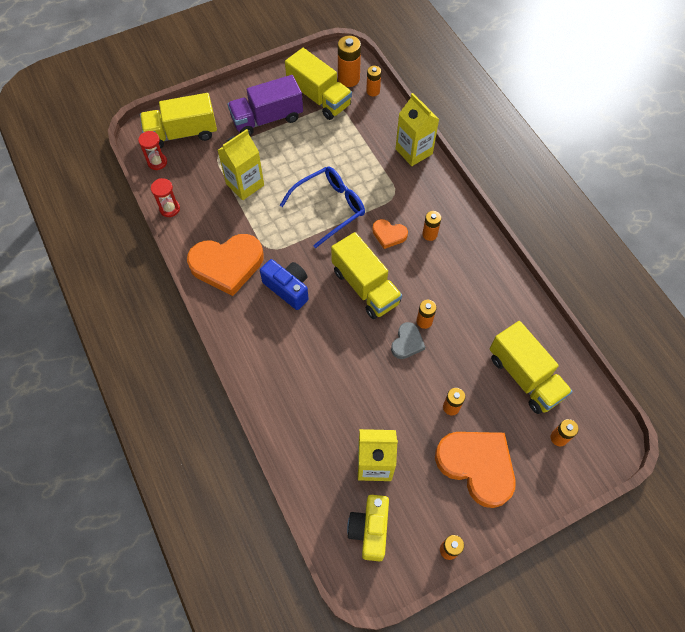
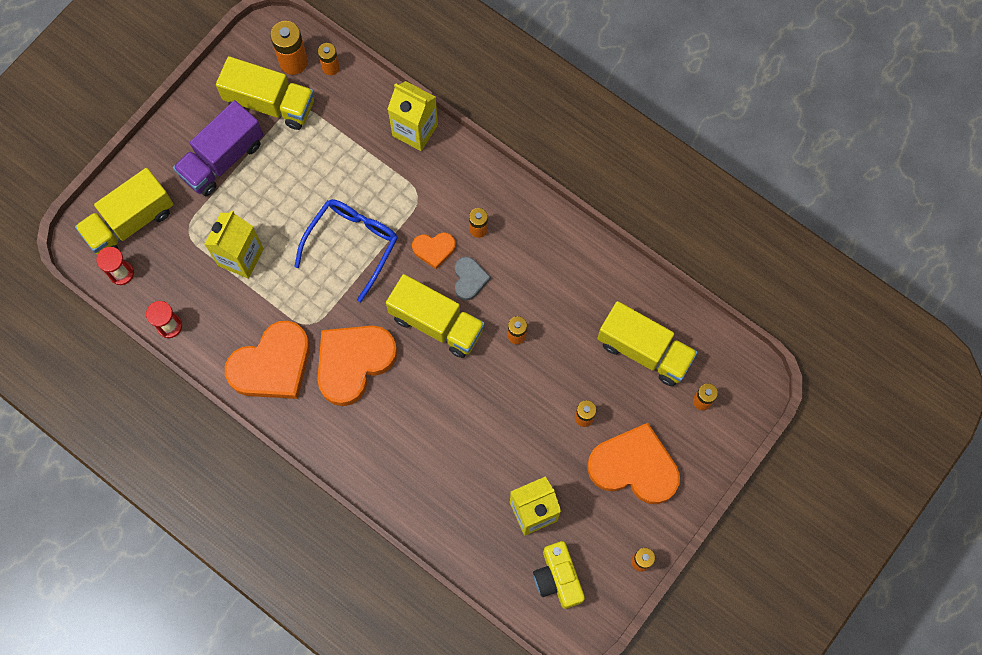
camera: 25 degrees left, 10 degrees up
(288, 288) = (353, 363): blue camera -> orange heart
(407, 342) = (509, 367): grey heart -> grey heart (469, 279)

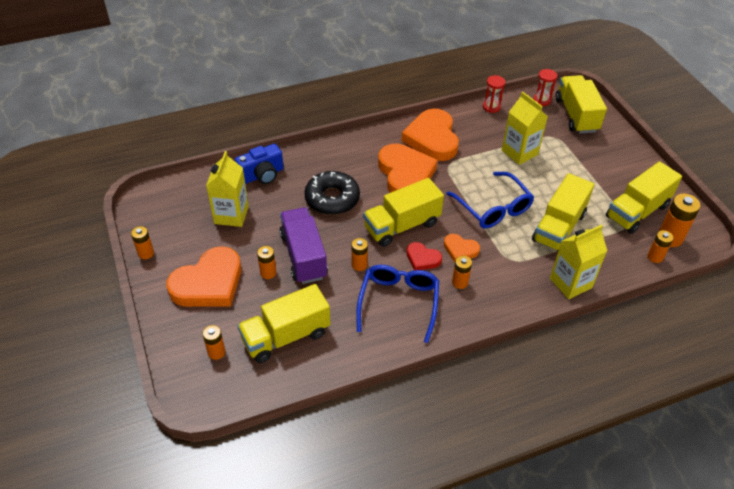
camera: 120 degrees right, 25 degrees down
(222, 159) = (602, 171): purple truck -> purple truck (303, 256)
(342, 169) = (558, 227): none -> yellow truck
(434, 249) = (460, 249): orange heart -> orange heart turned 90 degrees counterclockwise
(442, 419) = (332, 199): none -> black donut
(453, 522) = (262, 175): none -> blue camera
(469, 279) = (422, 258): grey heart -> red heart
(539, 272) = (398, 302): none -> blue glasses
(558, 578) = (179, 207): yellow camera -> none

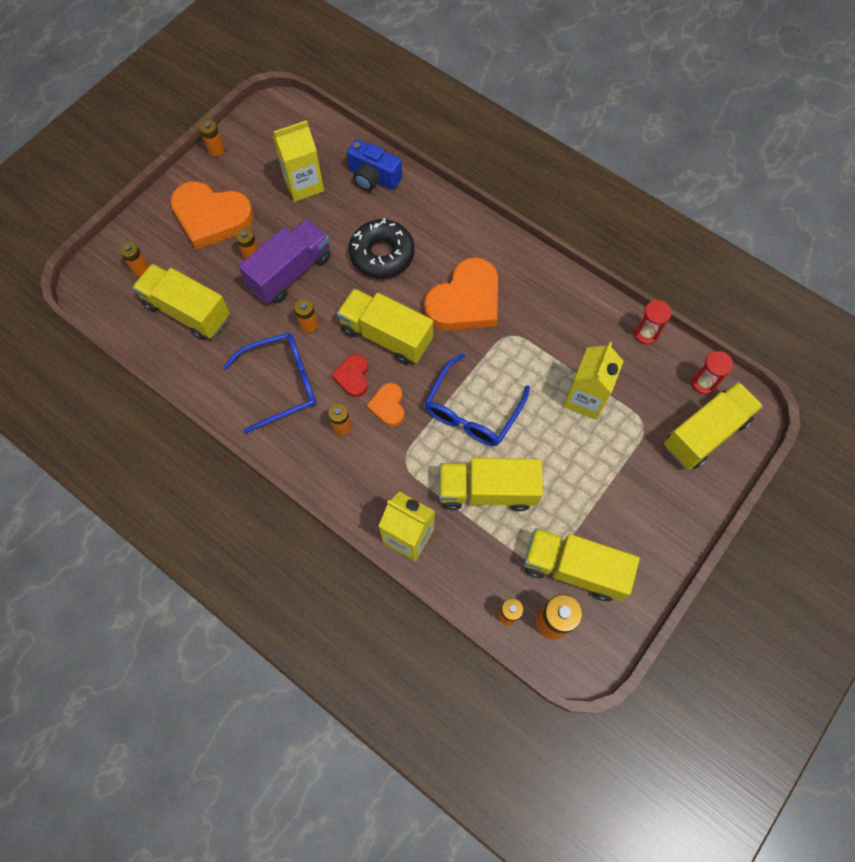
camera: 60 degrees right, 20 degrees up
(432, 138) = (542, 299): orange heart -> none

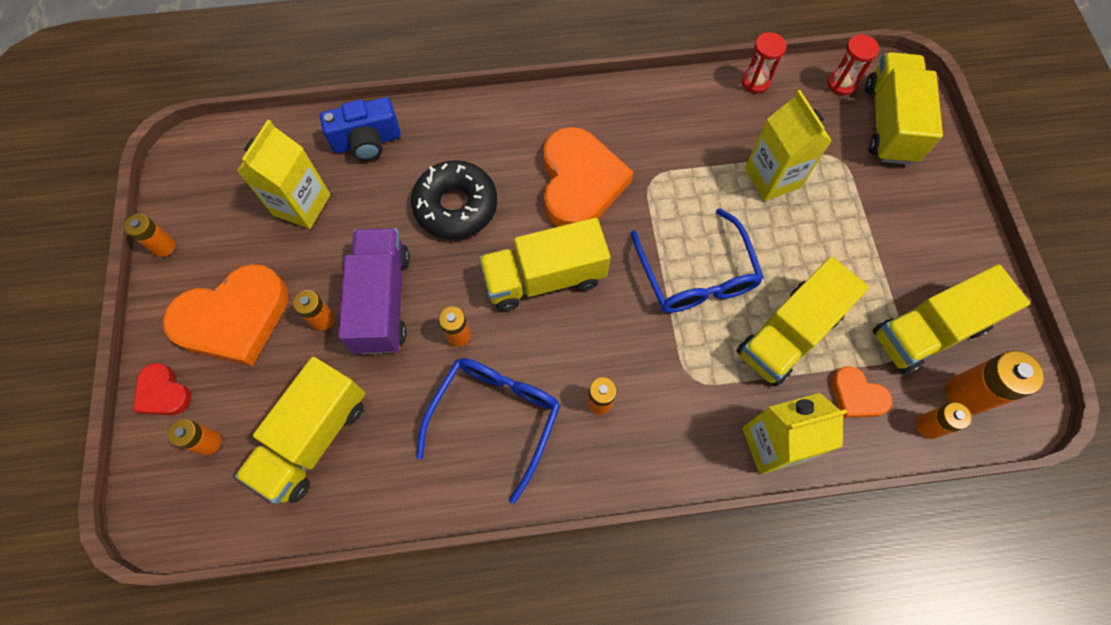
camera: 45 degrees left, 0 degrees up
(188, 311) = (313, 438): yellow truck -> yellow truck turned 45 degrees counterclockwise
(353, 377) = (556, 345): red heart -> red heart (163, 393)
(388, 406) = (619, 341): orange heart -> orange heart (857, 395)

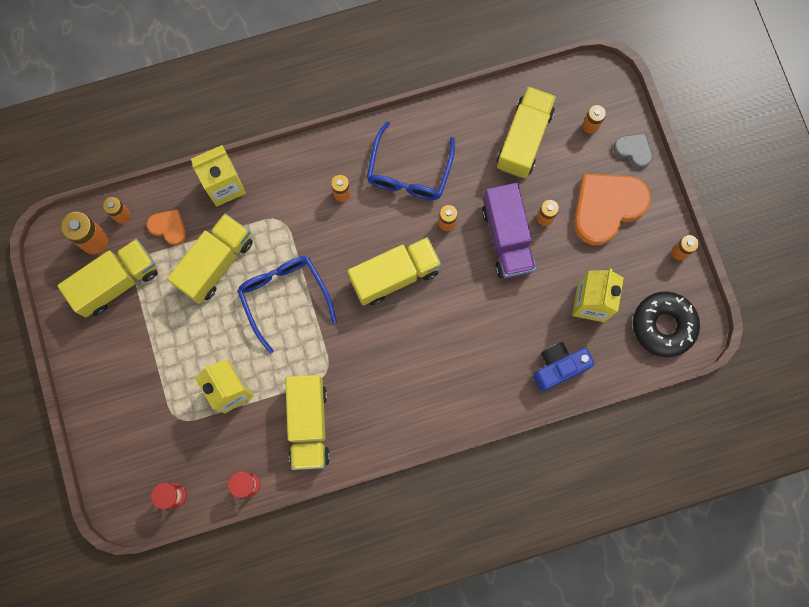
camera: 170 degrees right, 10 degrees up
(163, 393) = (633, 150): red heart -> grey heart
(456, 206) = (473, 322): black donut -> black donut (663, 325)
(580, 183) = (382, 359): orange heart -> none
(889, 123) = (135, 460): yellow truck -> yellow truck (308, 424)

